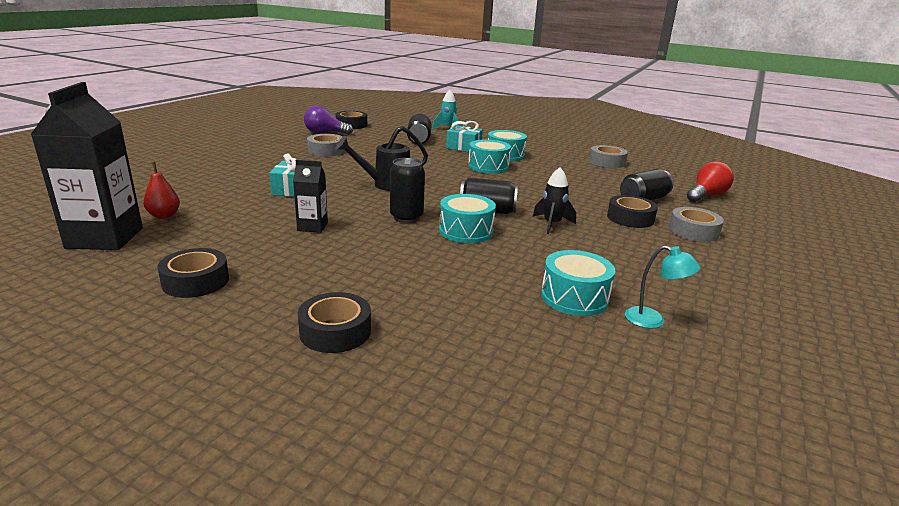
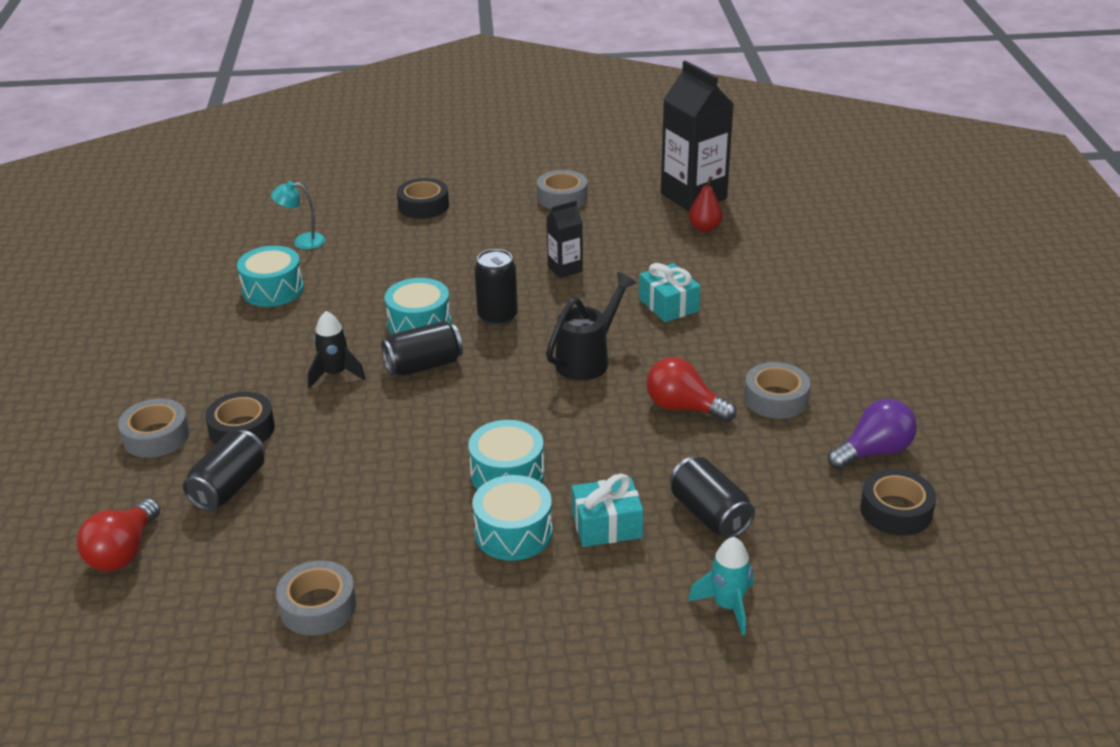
camera: 150 degrees right, 10 degrees up
(195, 281) = (562, 197): black tape -> grey tape
(372, 159) = (683, 407): none -> red light bulb
(653, 320) = (202, 293): turquoise lamp -> turquoise lamp (302, 241)

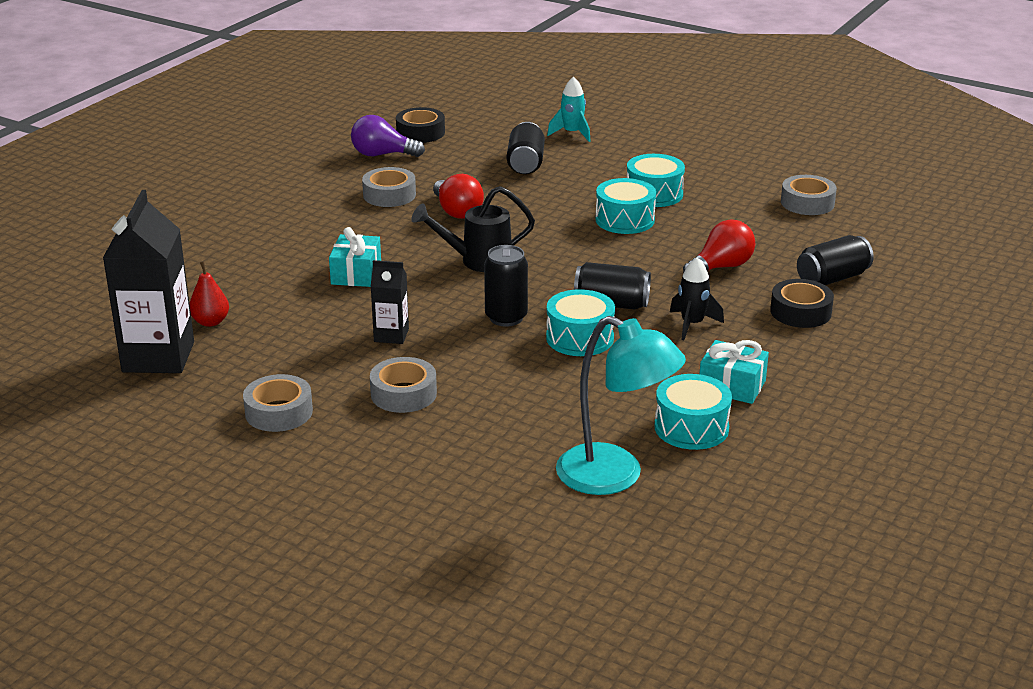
camera: 145 degrees left, 5 degrees down
(123, 552) = (928, 268): red light bulb -> red light bulb (721, 267)
(156, 436) = (877, 332): grey tape -> grey tape (403, 394)
(302, 241) = (615, 476): turquoise lamp -> turquoise lamp, size x2.02
(423, 206) = (434, 467): black tape -> none
(607, 525) = (593, 179): turquoise gift -> turquoise gift (732, 386)

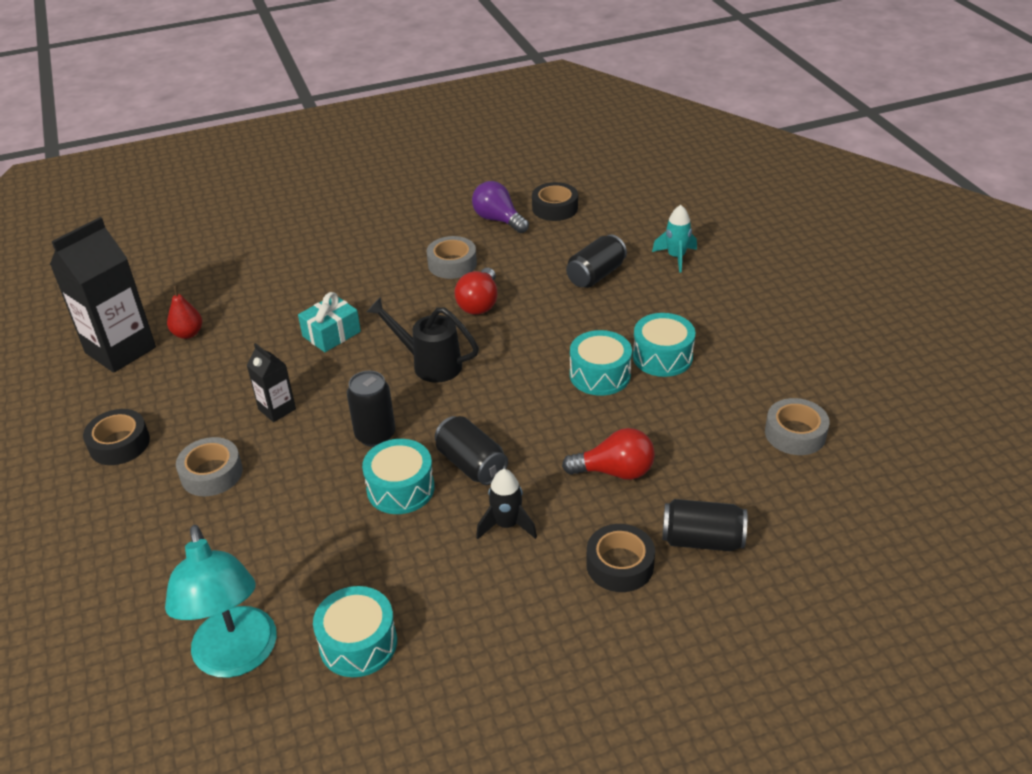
camera: 40 degrees right, 10 degrees up
(279, 412) = (119, 444): grey tape -> black tape
(732, 386) = (450, 617): turquoise gift -> none

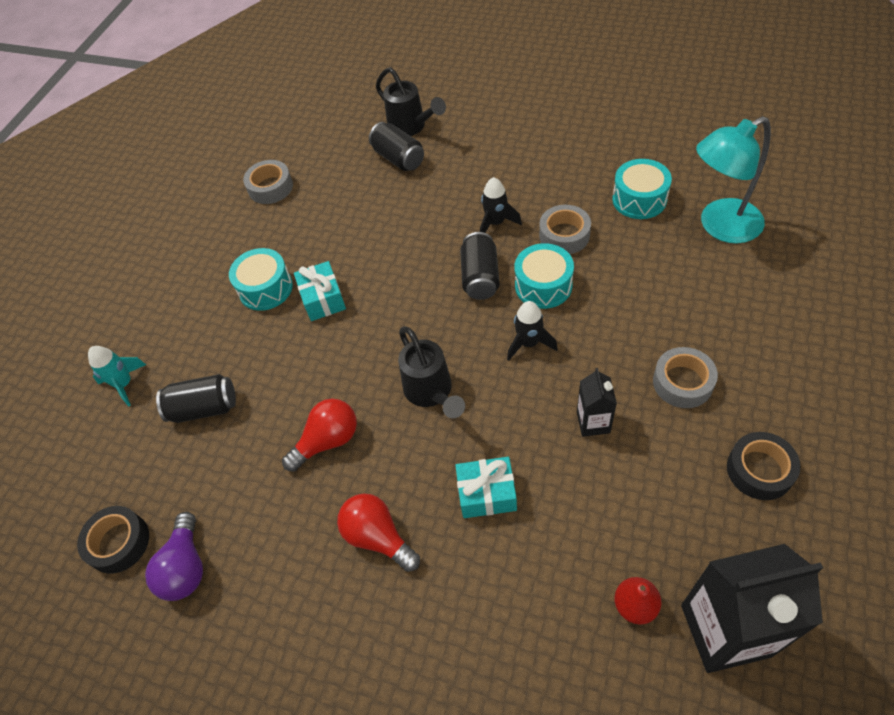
camera: 135 degrees left, 15 degrees up
(237, 658) = (720, 226): turquoise lamp -> turquoise lamp turned 135 degrees counterclockwise
(375, 435) = (529, 343): black can -> black rocket
(452, 264) = (297, 522): grey tape -> grey tape (564, 235)
(600, 375) = (323, 299): turquoise drum -> turquoise gift
(615, 471) = (397, 221): red light bulb -> red light bulb (378, 537)
(620, 565) = (455, 168): black tape -> none
(740, 590) = (411, 127): none -> black watering can

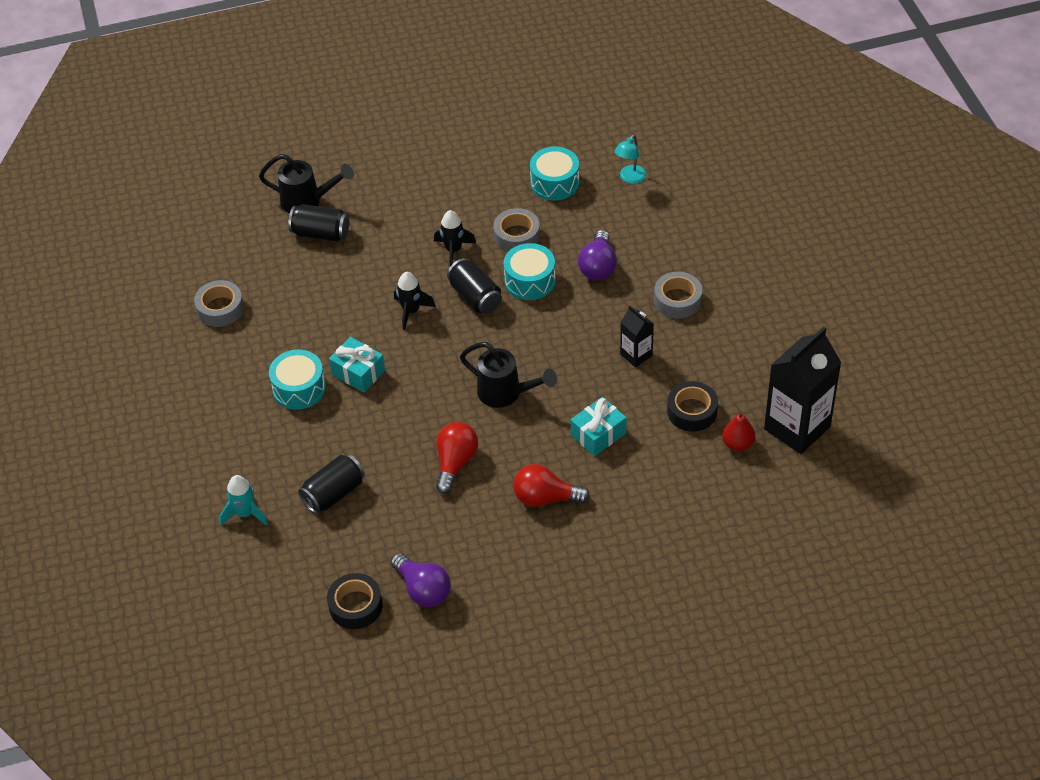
camera: 40 degrees left, 5 degrees down
(529, 343) = (551, 326): black rocket -> black rocket (411, 311)
(622, 303) = (598, 266): none -> purple light bulb
(720, 226) = (630, 178): turquoise lamp -> turquoise lamp, size x0.50
(759, 470) = (761, 330): black tape -> black tape (692, 411)

